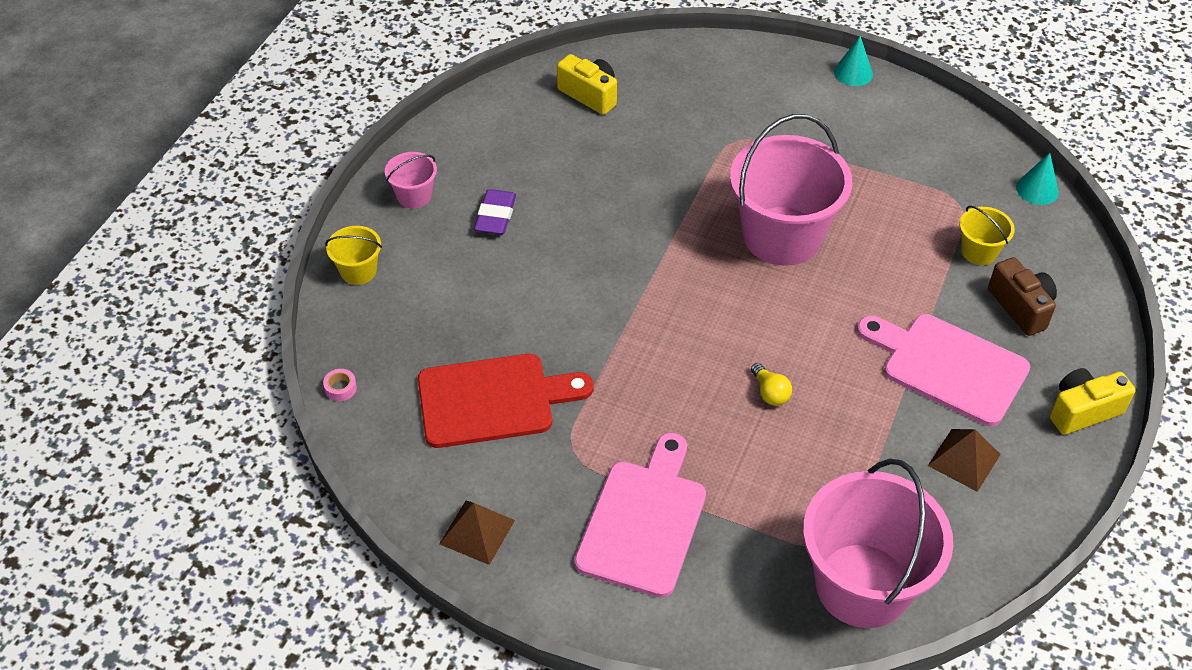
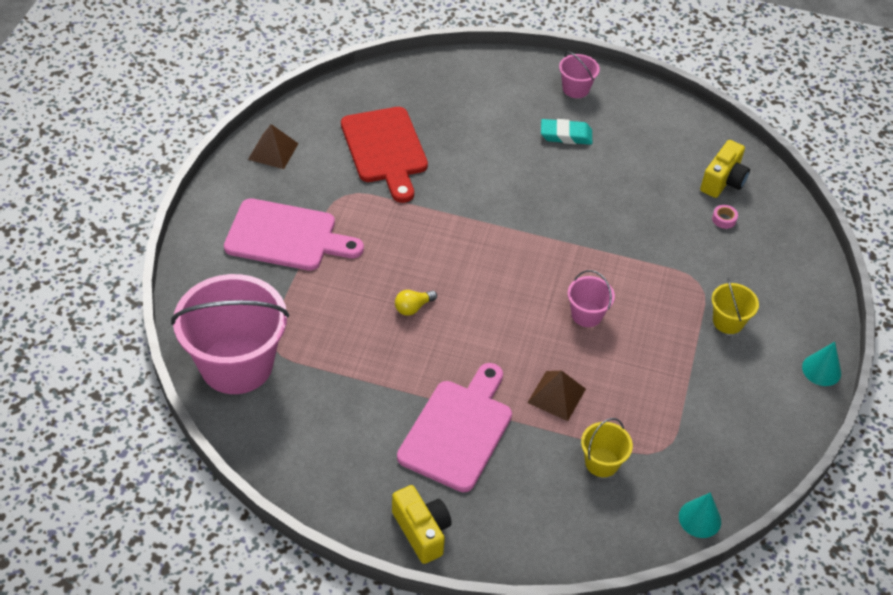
camera: 80 degrees right, 0 degrees up
(340, 388) = (386, 73): pink tape -> pink tape (724, 219)
(358, 271) = (493, 69): yellow bucket -> yellow bucket (728, 321)
(495, 216) = (566, 135): purple eraser -> turquoise eraser
(782, 236) = (586, 315): pink bucket -> pink bucket, size x0.45
(964, 460) = (359, 436): brown pyramid -> brown pyramid (556, 395)
(1021, 307) = (538, 492): brown camera -> none

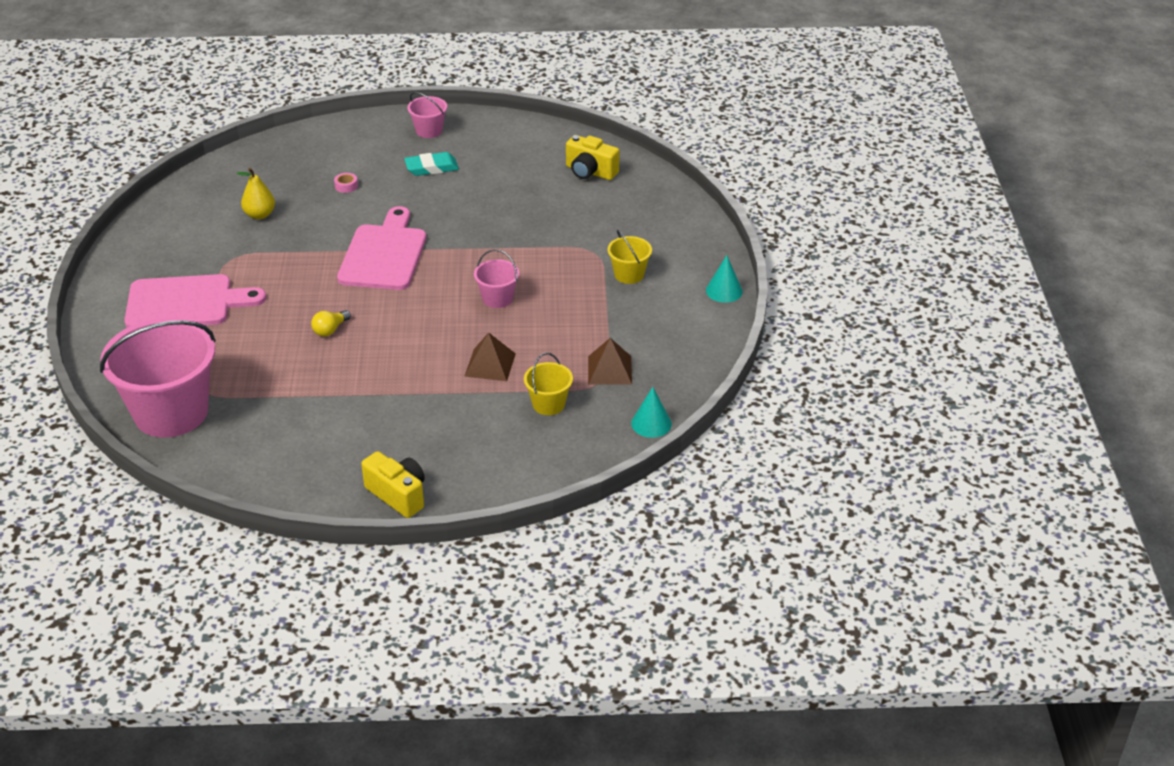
camera: 15 degrees left, 10 degrees down
(273, 151) = (147, 239): brown pyramid -> brown pyramid (610, 370)
(385, 149) = (260, 215): red cutting board -> yellow pear
(458, 430) = (406, 412): pink cutting board -> pink cutting board (384, 254)
(723, 181) = (590, 172): yellow camera -> yellow camera turned 105 degrees clockwise
(724, 219) = (600, 200): pink tape -> pink tape (346, 186)

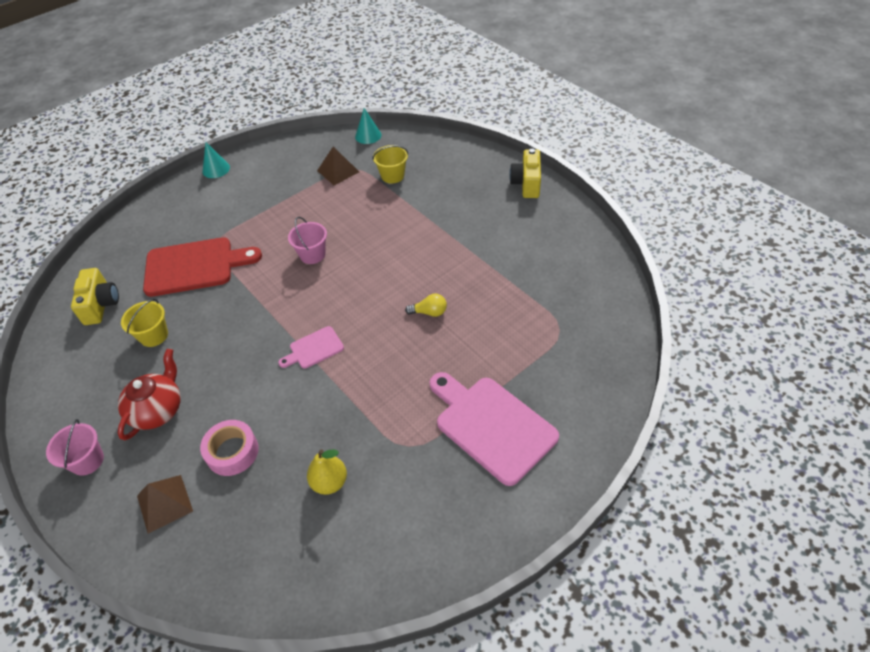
camera: 125 degrees left, 10 degrees up
(171, 412) = (596, 328): pink bucket -> none
(346, 186) = (232, 452): pink tape -> pink tape, size x1.96
(384, 254) = (314, 349): pink cutting board -> pink cutting board, size x0.50
(431, 168) = (158, 410): turquoise eraser -> red teapot
(490, 364) = (383, 217): brown pyramid -> brown pyramid (164, 503)
(575, 230) = (194, 266): none -> red cutting board
(629, 274) = (231, 213): yellow bucket -> yellow bucket (154, 335)

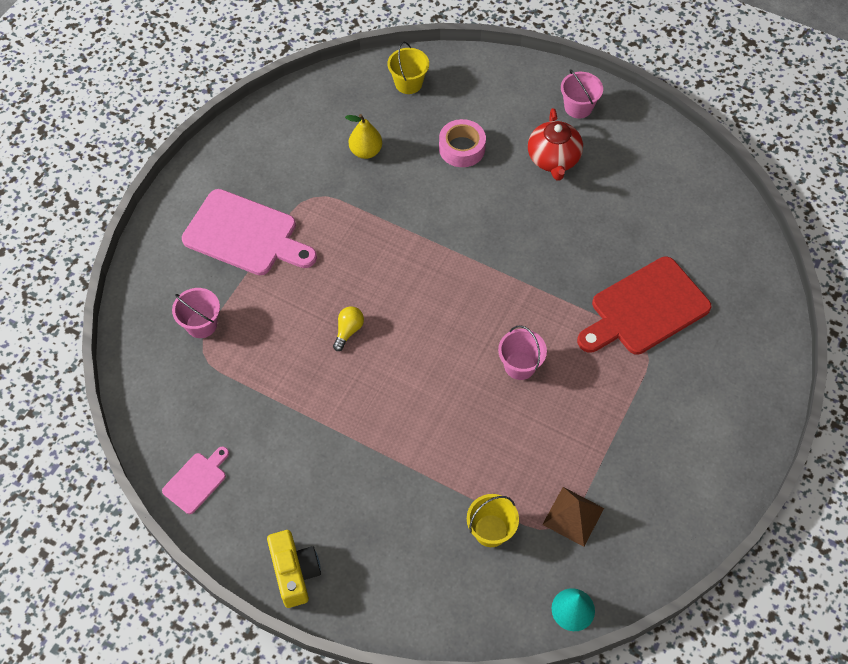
camera: 155 degrees right, 10 degrees up
(101, 305) = (704, 234): yellow camera -> none
(154, 335) = (618, 221): yellow bucket -> yellow bucket (408, 83)
(164, 503) = (489, 100): brown pyramid -> none
(216, 169) = (747, 466): turquoise cone -> none
(314, 349) = (447, 255): pink cutting board -> pink cutting board (197, 481)
(429, 312) = (348, 331): yellow light bulb -> yellow light bulb turned 135 degrees clockwise
(555, 352) = (201, 324): none -> pink bucket

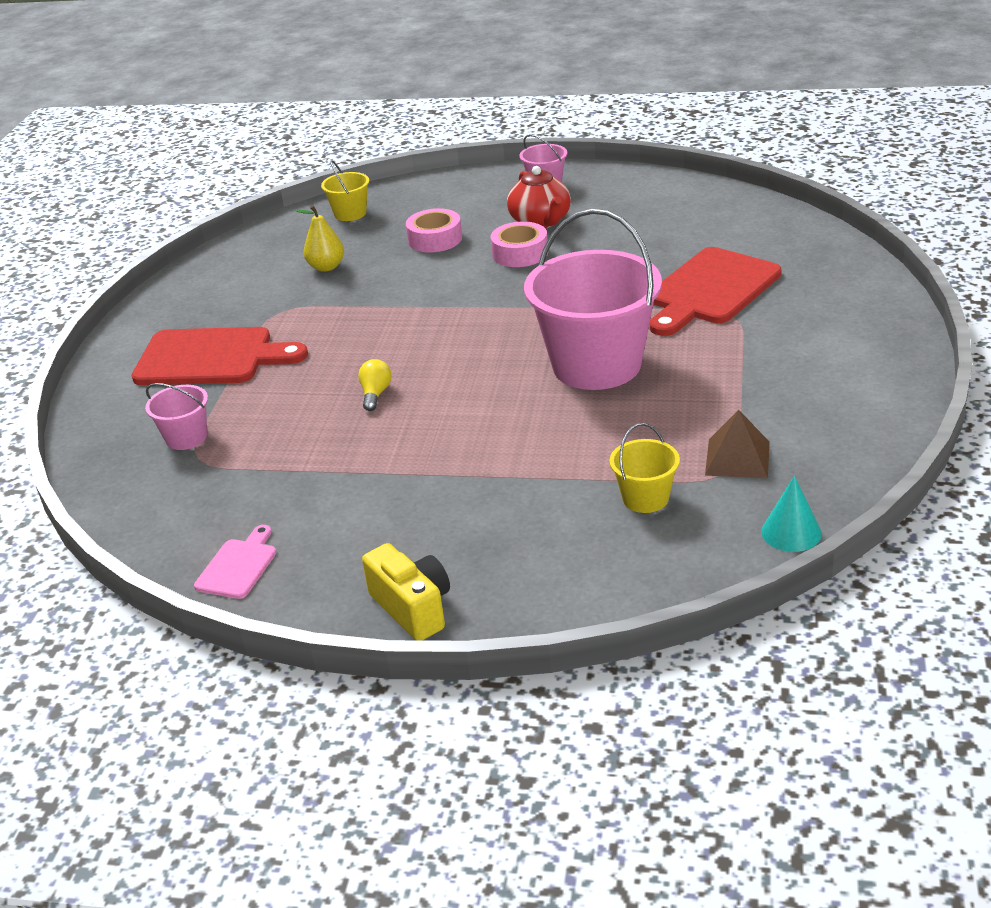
camera: 15 degrees left, 25 degrees down
(245, 235) = (211, 358): pink cutting board -> red cutting board
(520, 196) = (520, 253): none -> pink tape
(520, 365) = (596, 365): pink bucket -> pink bucket, size x2.22

